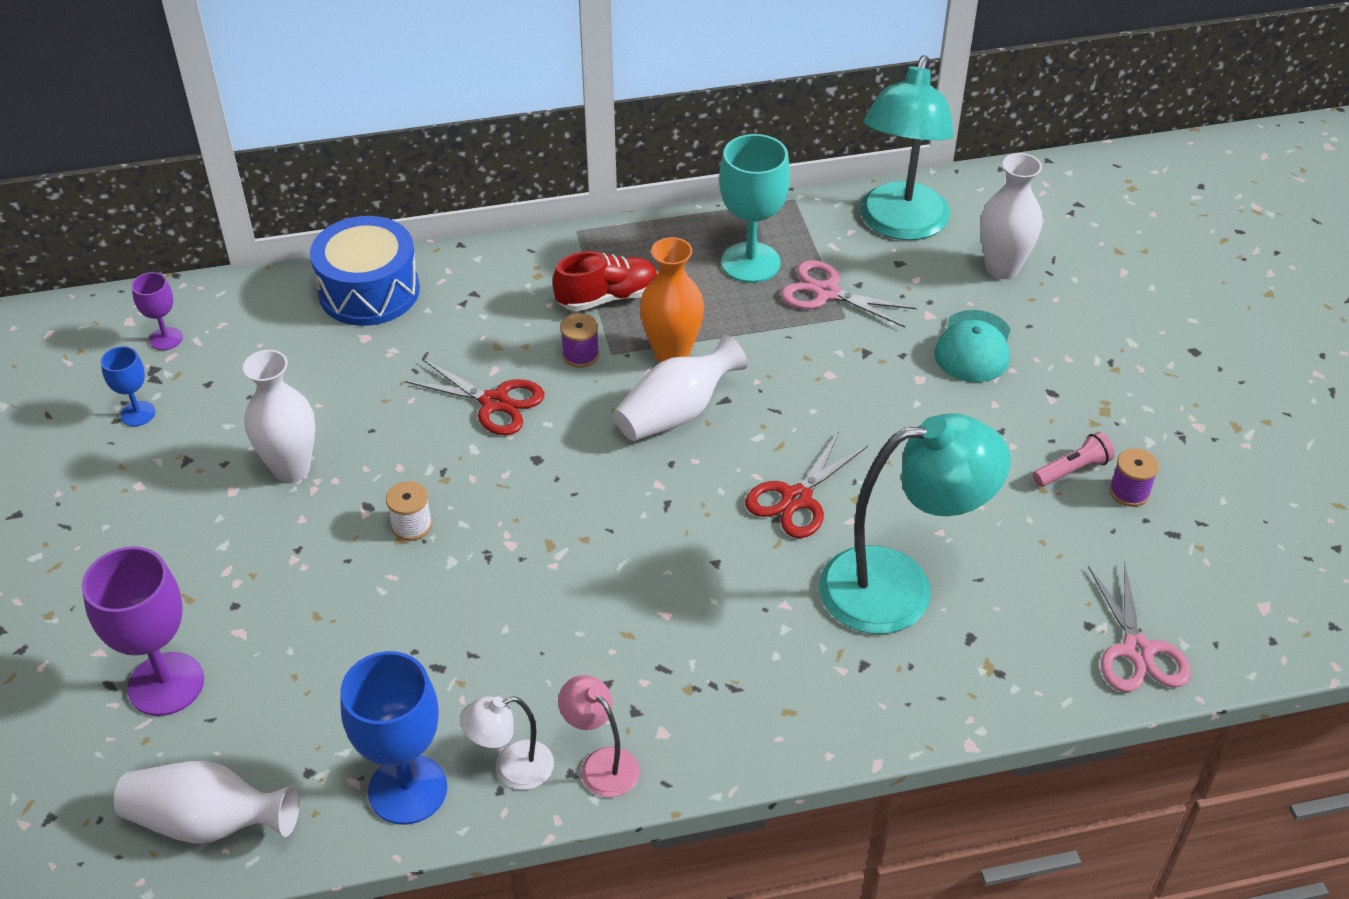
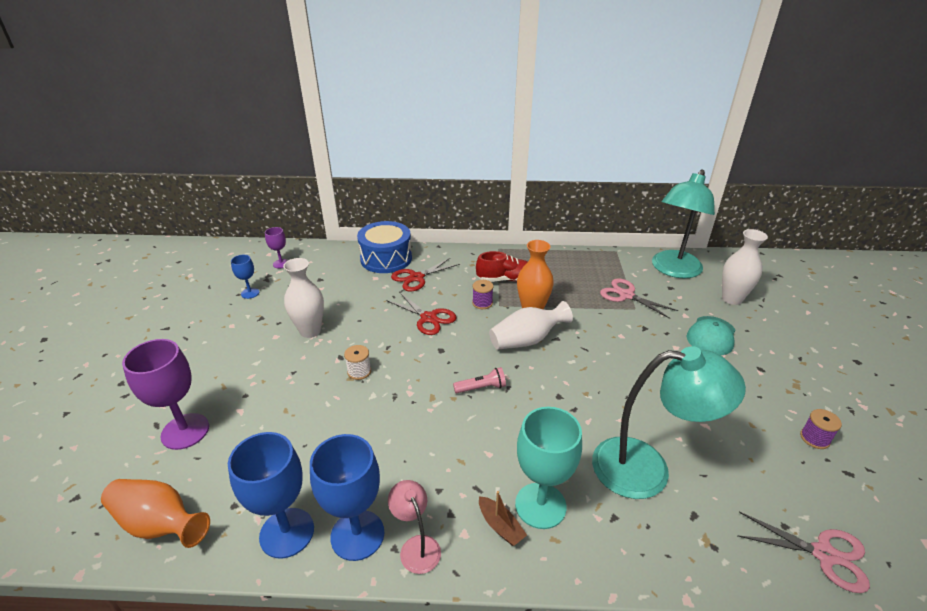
camera: 15 degrees right, 10 degrees down
(208, 822) = (159, 524): white vase -> orange vase
(512, 769) = (357, 535): white lamp -> blue goblet
(710, 711) = (500, 526): none -> brown boat
(750, 263) = (586, 275): turquoise goblet -> turquoise goblet (540, 505)
(796, 499) = (588, 400): red scissors -> red scissors (416, 278)
(1072, 470) = (773, 417): pink flashlight -> pink flashlight (481, 388)
(1137, 651) = (824, 554): pink scissors -> pink scissors turned 75 degrees counterclockwise

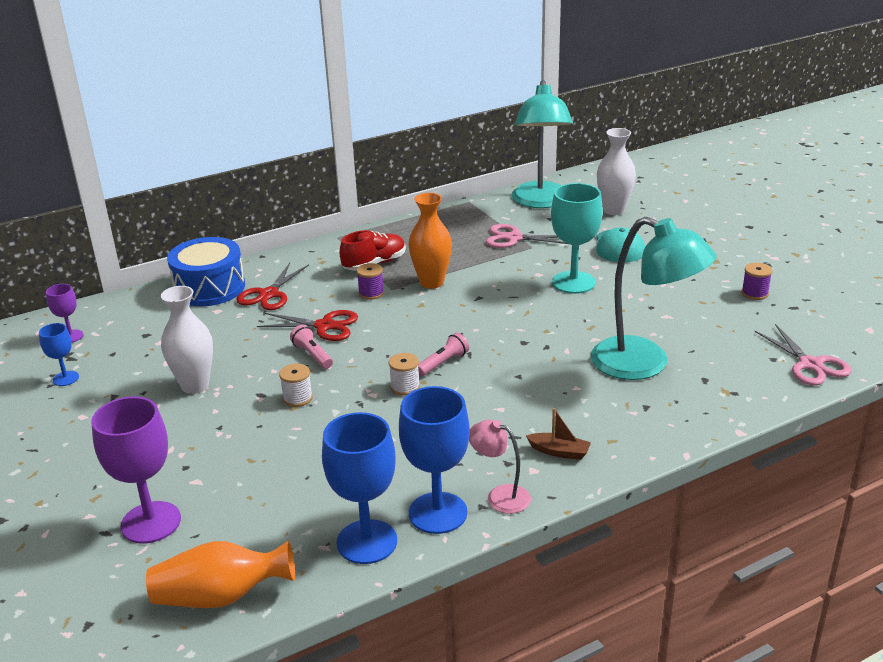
camera: 30 degrees left, 5 degrees down
(400, 339) = (312, 355): none -> pink flashlight
(436, 397) = (405, 387): none -> white spool
(527, 340) = (450, 309): white vase -> none
(540, 505) = (580, 424): turquoise goblet -> turquoise goblet (573, 282)
(647, 469) = (644, 364): turquoise lamp -> turquoise lamp turned 60 degrees clockwise
(824, 554) = (810, 364): pink scissors -> pink scissors turned 75 degrees clockwise

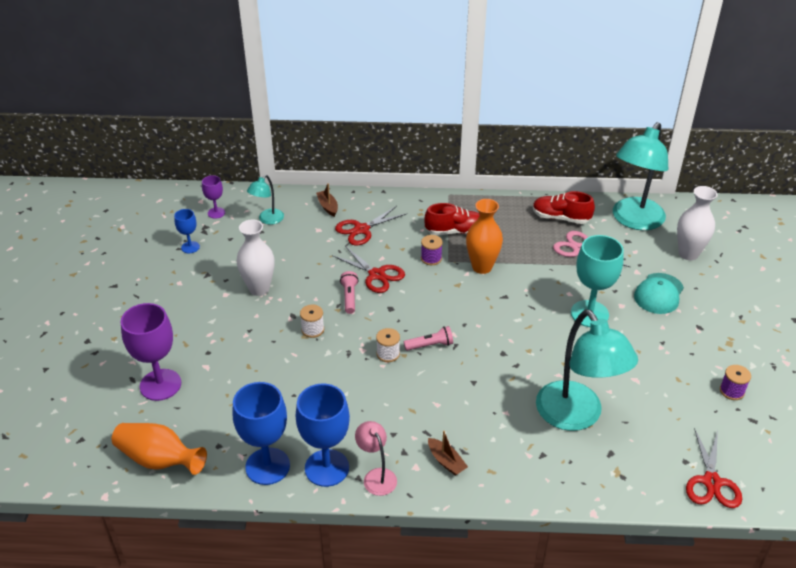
camera: 30 degrees right, 10 degrees up
(145, 322) = (267, 220): none -> turquoise lamp
(209, 288) = (328, 207): blue drum -> brown boat
(470, 221) = (560, 218): none -> red shoe
(810, 364) = (711, 482): pink scissors -> red scissors

